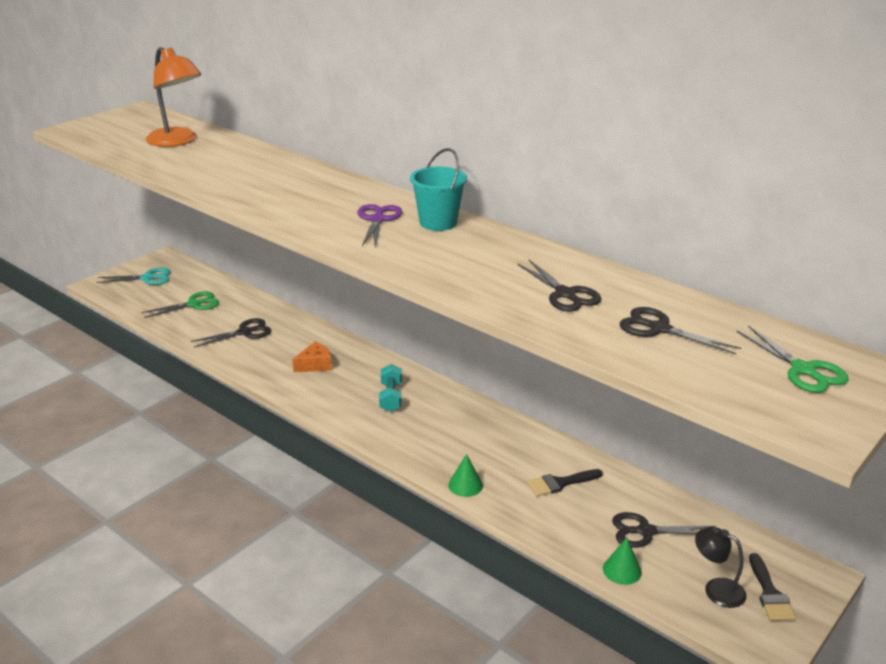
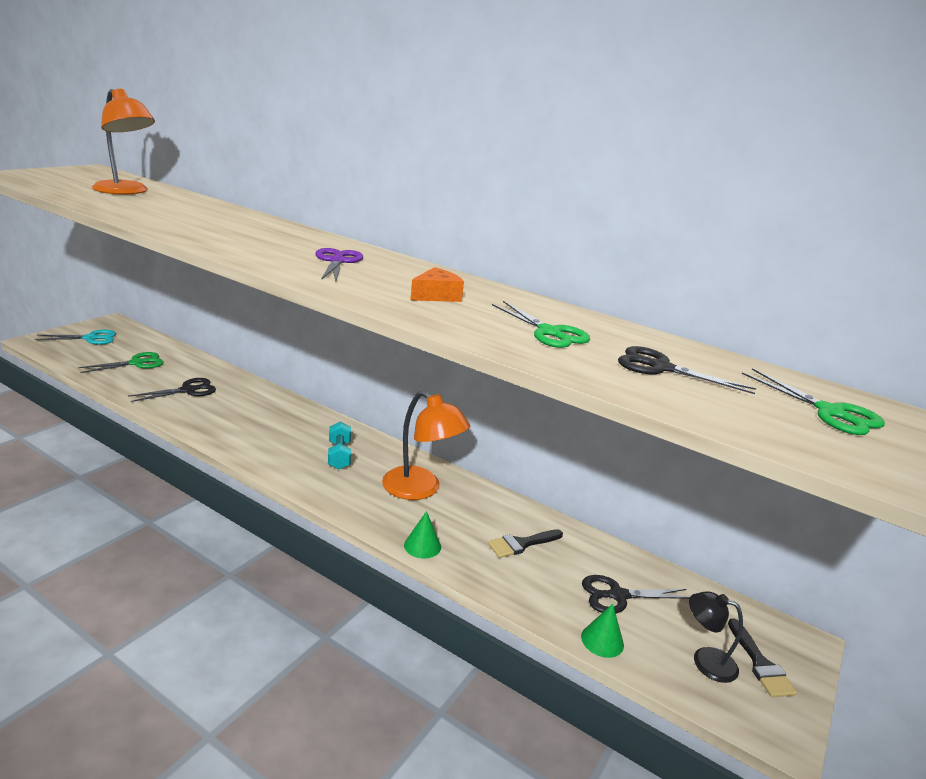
camera: 10 degrees left, 5 degrees down
(315, 365) = (260, 422): orange cheese -> orange cheese (436, 296)
(438, 223) = (401, 268): turquoise bucket -> none
(467, 430) = (420, 489): none -> orange lamp
(565, 294) = (549, 332): black scissors -> green scissors

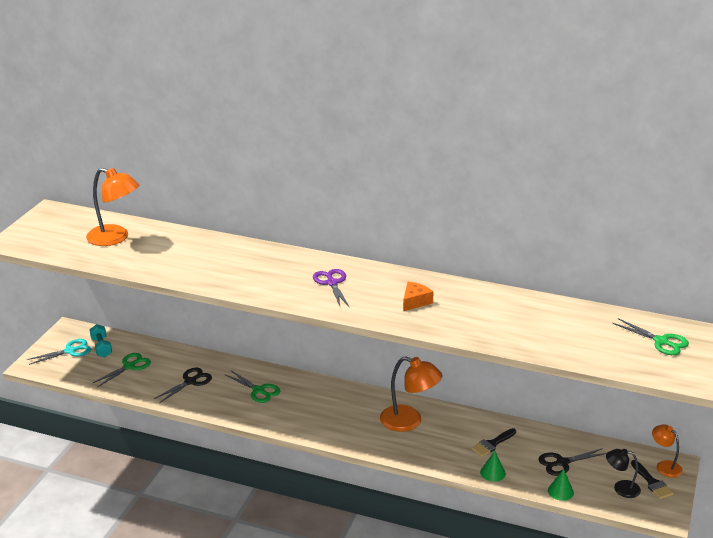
camera: 10 degrees left, 5 degrees up
(339, 455) = (339, 409): turquoise dumbbell -> turquoise dumbbell (101, 347)
(422, 546) = (431, 461): green cone -> green cone (492, 473)
(549, 332) = (496, 318): green scissors -> green scissors (258, 390)
(660, 368) = (567, 331): black scissors -> none
(784, 641) = (664, 466): none -> orange lamp

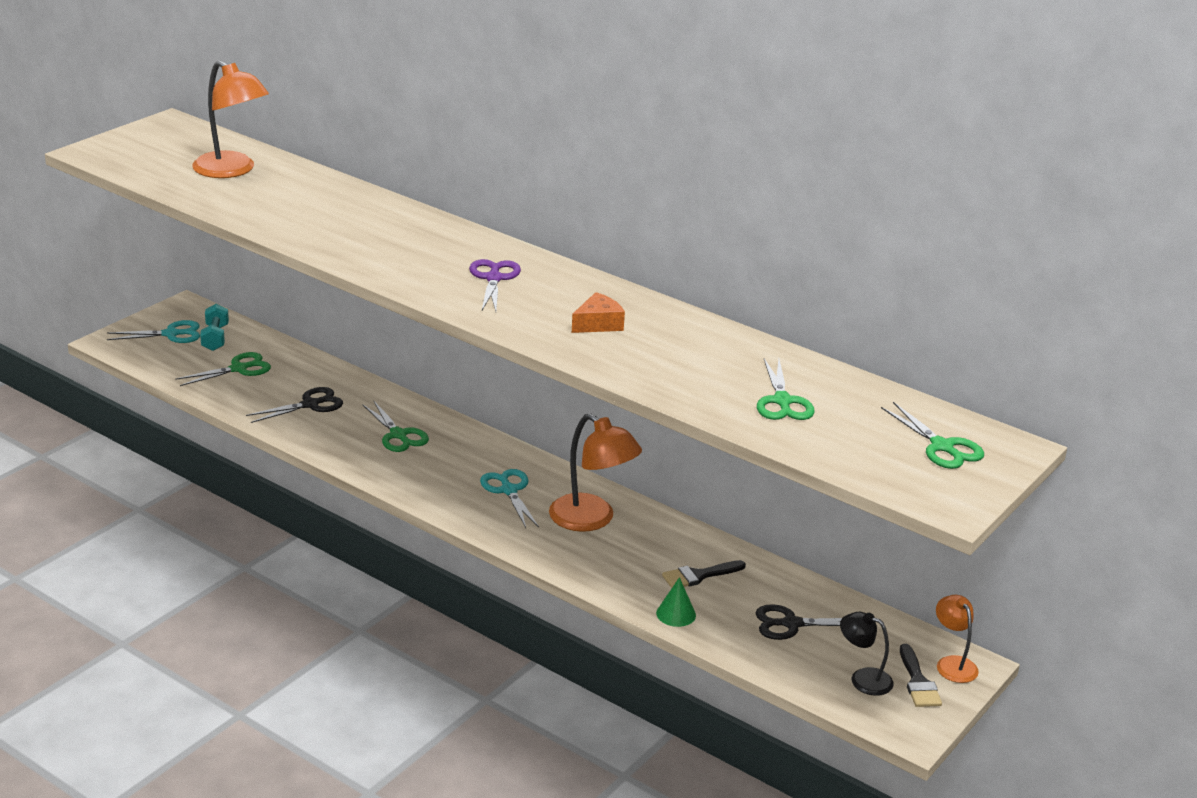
camera: 15 degrees right, 0 degrees up
(348, 413) = (509, 490): none -> turquoise scissors
(554, 331) = (782, 401): none -> green scissors
(560, 491) = (765, 661): green cone -> none

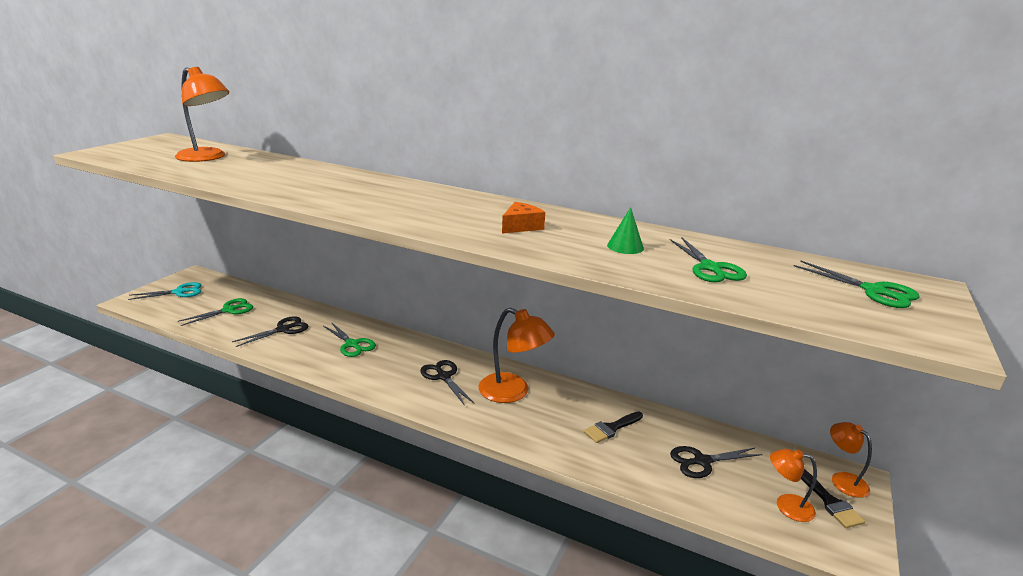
camera: 10 degrees left, 5 degrees down
(215, 338) = (212, 292): turquoise dumbbell -> none
(494, 278) = (423, 204): purple scissors -> none
(509, 490) = (443, 377): turquoise scissors -> black scissors
(676, 614) = (608, 465): green cone -> green cone (625, 246)
(863, 678) = (786, 506): black lamp -> orange lamp

